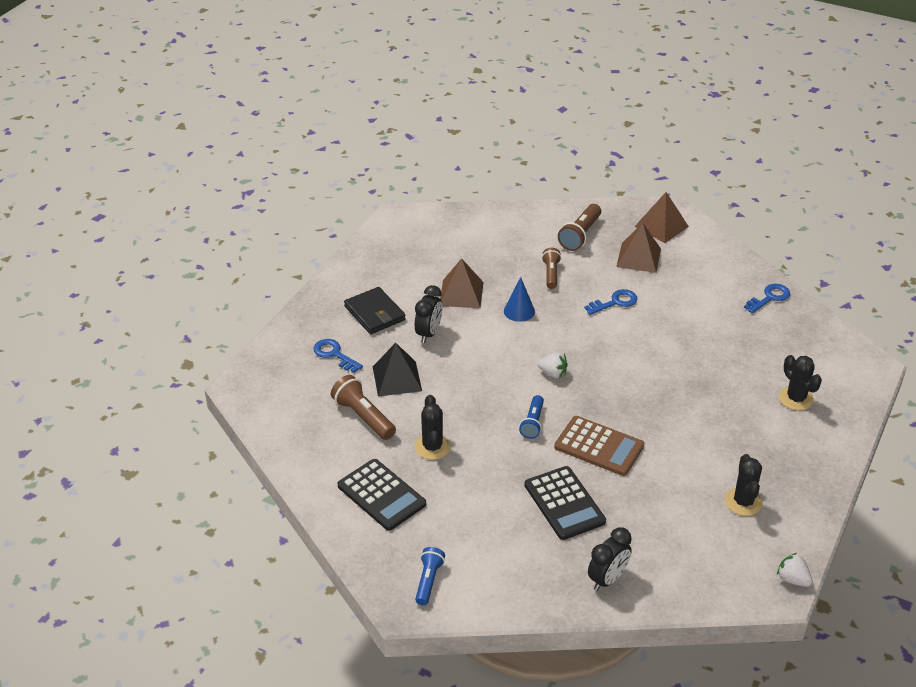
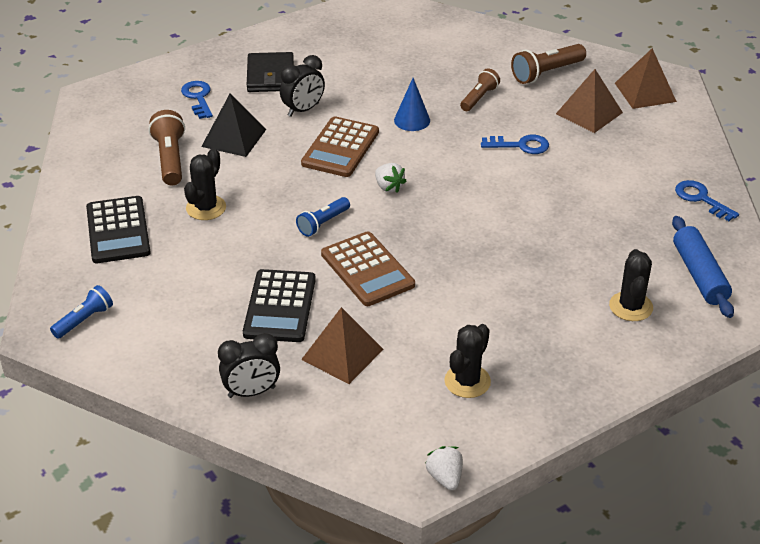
camera: 30 degrees right, 0 degrees up
(461, 293) = (370, 86): brown pyramid -> brown pyramid (342, 354)
(487, 355) = (340, 148): none -> brown calculator
(769, 298) = (701, 199): blue key -> blue key turned 120 degrees counterclockwise
(817, 356) = (699, 275): none -> blue rolling pin

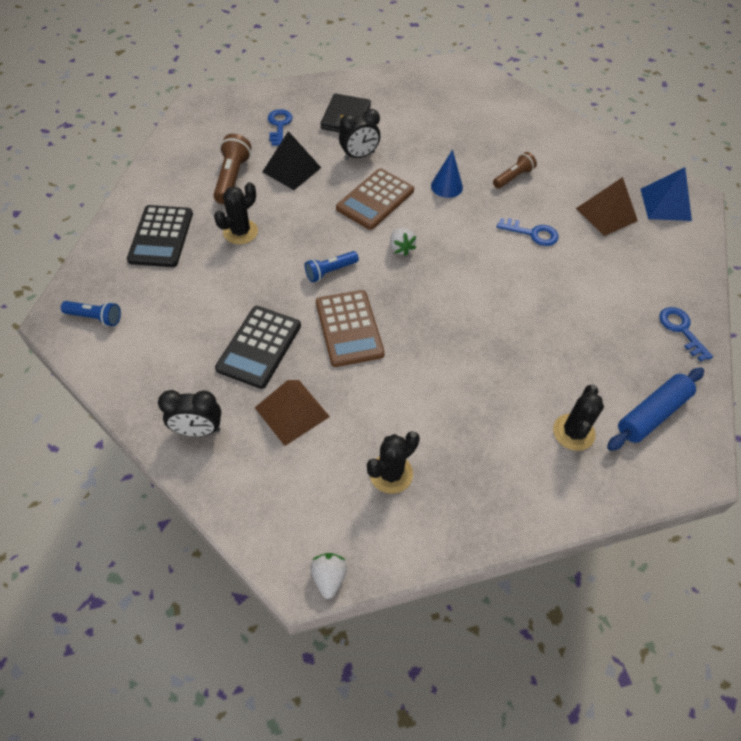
camera: 15 degrees right, 15 degrees up
(84, 320) = (95, 317): blue flashlight -> blue flashlight turned 45 degrees clockwise
(546, 73) = (582, 165): brown flashlight -> none
(645, 92) = (665, 204): brown pyramid -> blue pyramid
(699, 275) = (652, 414): blue rolling pin -> blue rolling pin turned 45 degrees clockwise

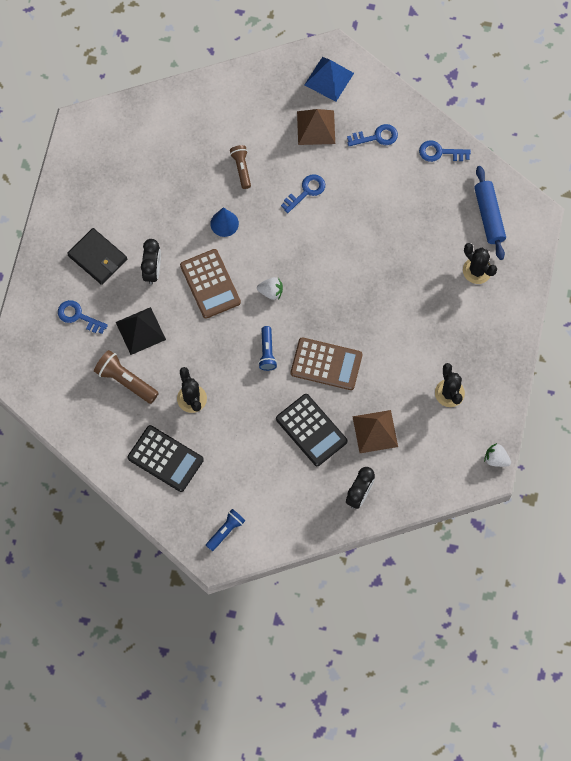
camera: 60 degrees left, 15 degrees up
(643, 266) = (376, 137): none -> blue key

